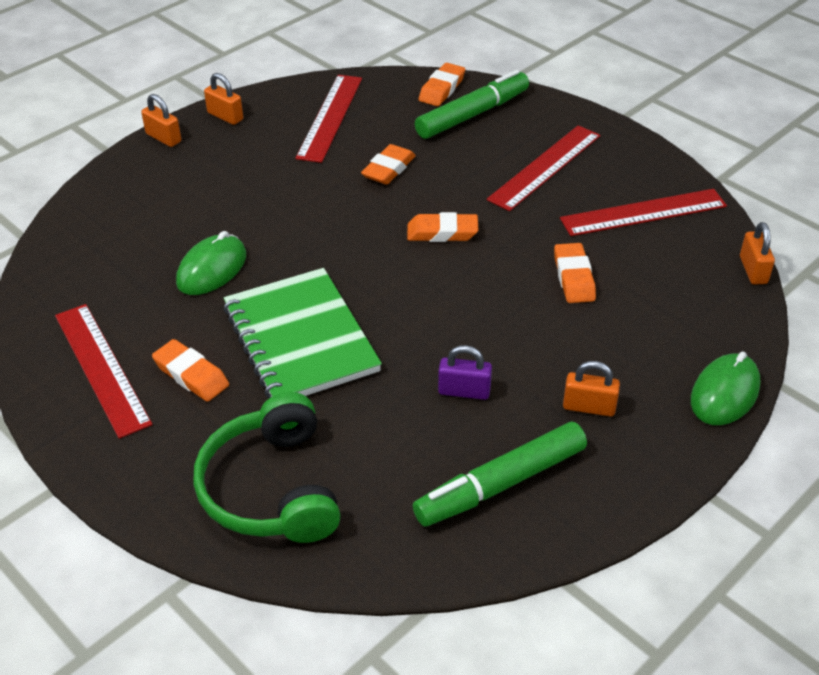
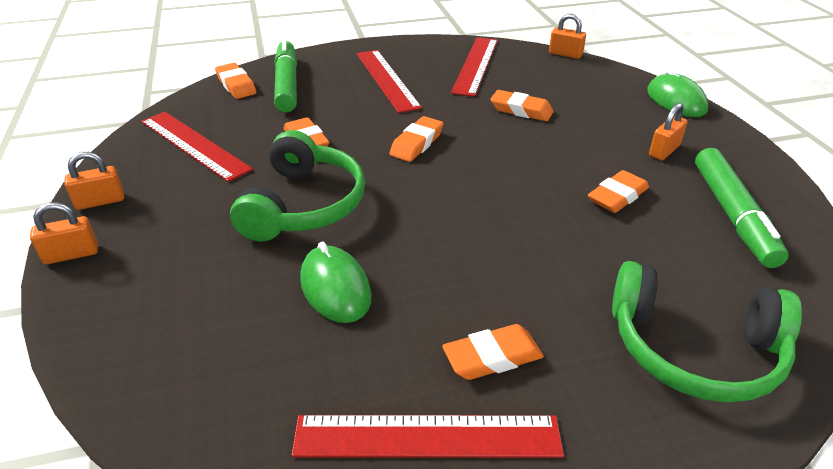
camera: 60 degrees left, 5 degrees down
(297, 210) = (304, 205): none -> green headphones
(300, 339) = (491, 262): green notebook -> none
(464, 391) = (617, 197): purple padlock -> orange eraser

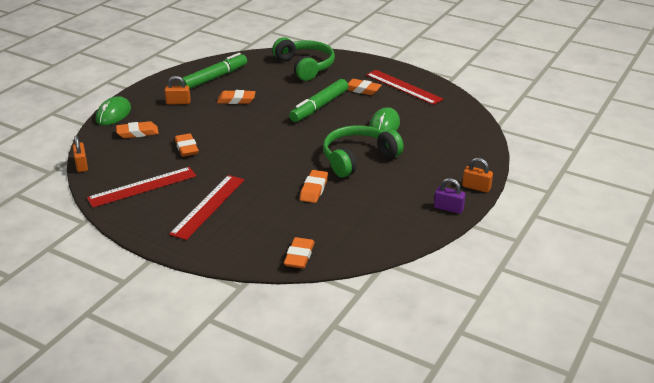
camera: 135 degrees left, 5 degrees down
(100, 201) = (448, 208): orange padlock -> purple padlock
(194, 145) = (373, 219): red ruler -> none
(286, 84) = (268, 238): green marker -> green marker (319, 107)
(416, 143) = (266, 159): orange eraser -> orange eraser (137, 133)

